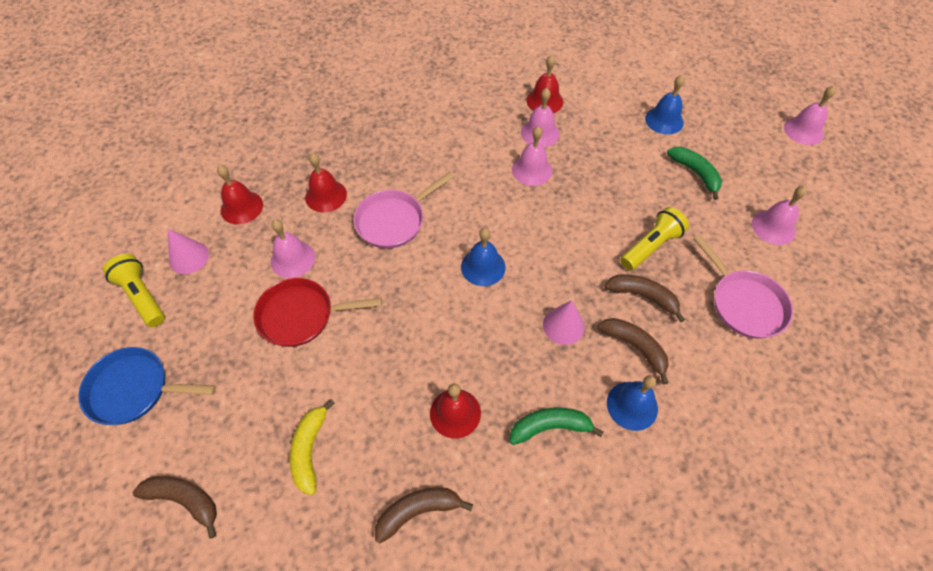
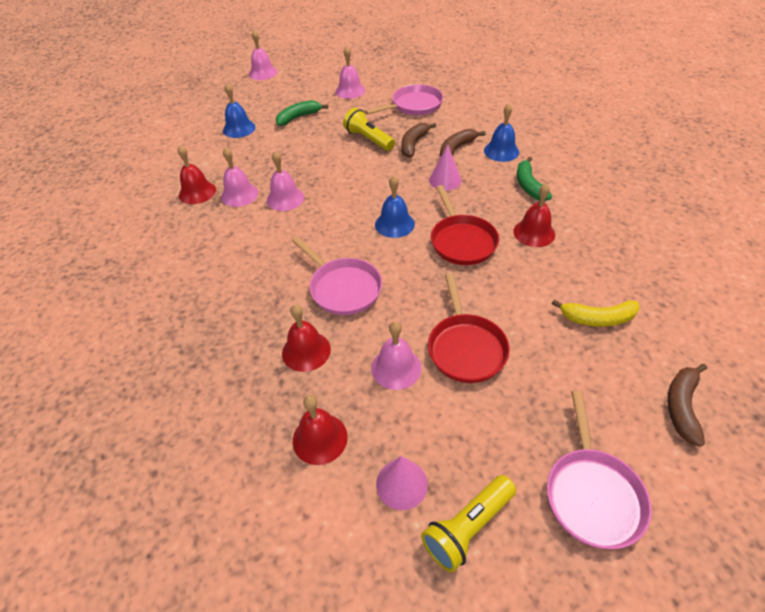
camera: 90 degrees left, 10 degrees down
(135, 389) = (592, 493): blue pan -> pink pan
(418, 511) = (617, 247): brown banana -> none
(449, 330) = (461, 241): none -> red pan

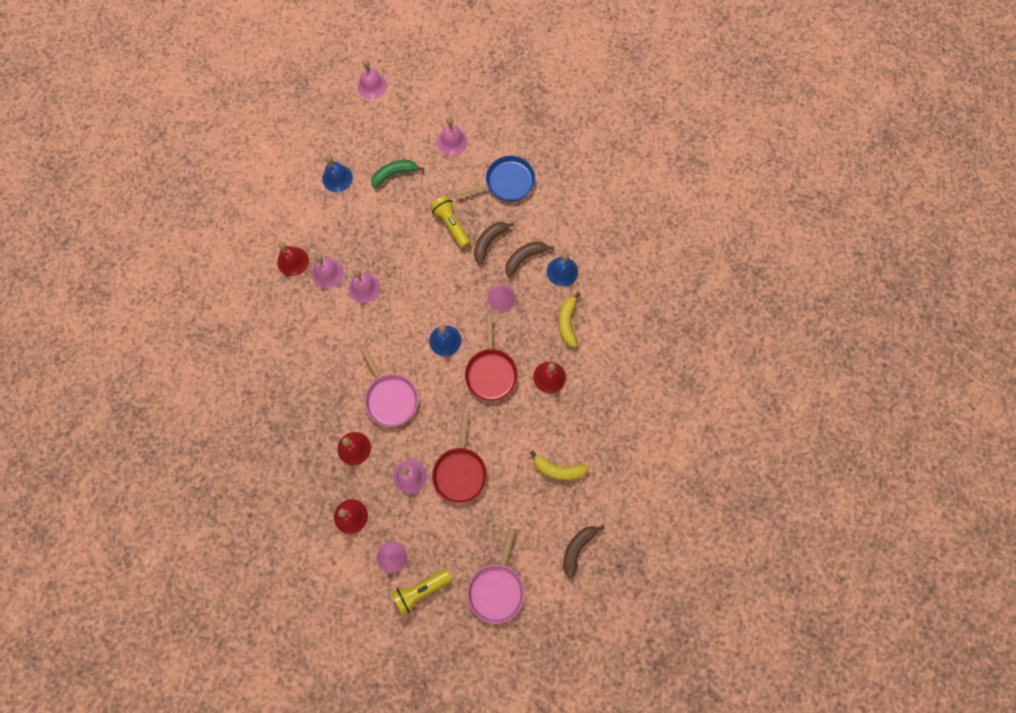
camera: 10 degrees right, 25 degrees up
(414, 106) = (506, 182): pink pan -> blue pan
(529, 185) = (567, 322): green banana -> yellow banana

